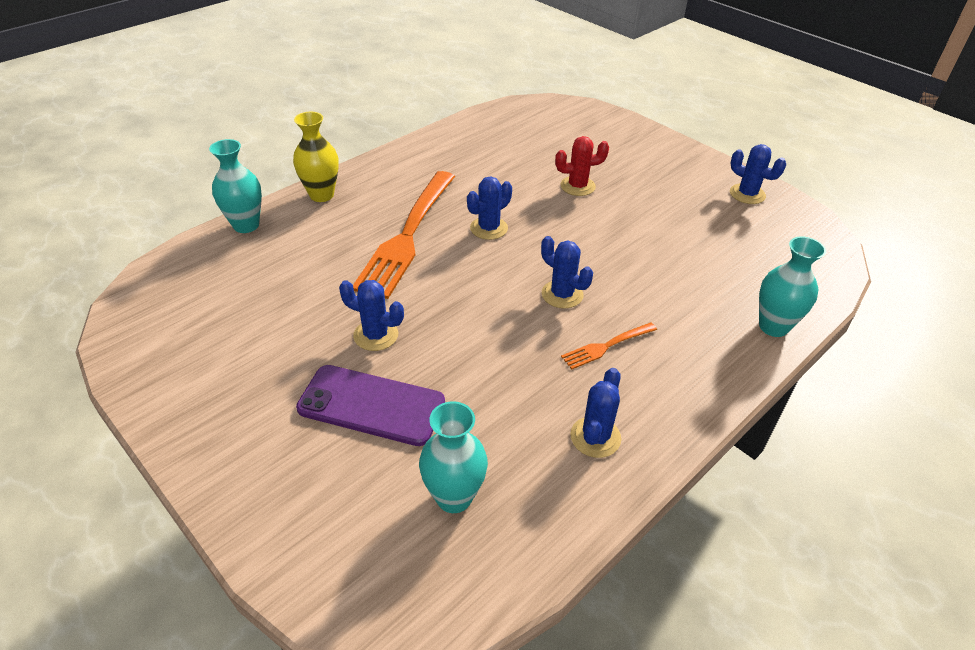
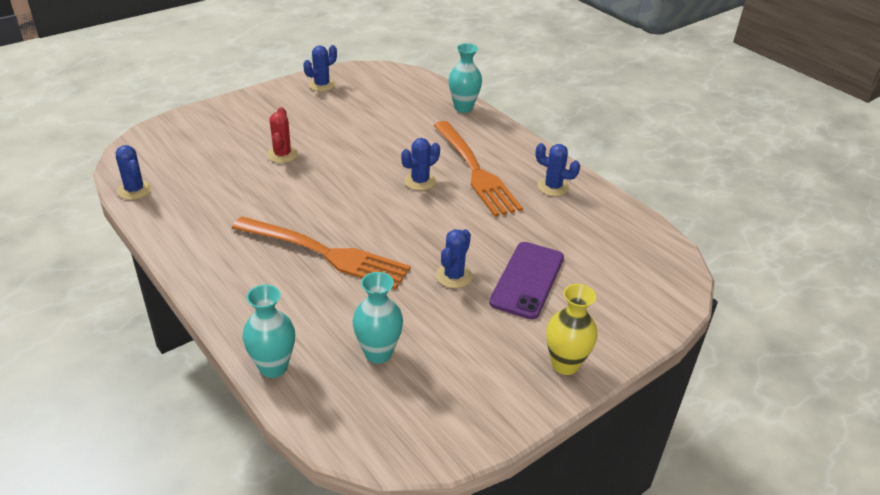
camera: 85 degrees left, 5 degrees down
(321, 195) = (236, 310): yellow vase -> yellow vase (565, 364)
(454, 497) = (602, 246): turquoise vase -> turquoise vase (378, 353)
(489, 228) = (328, 207): blue cactus -> blue cactus (134, 190)
(606, 346) = (475, 171): orange fork -> orange fork, size x2.22

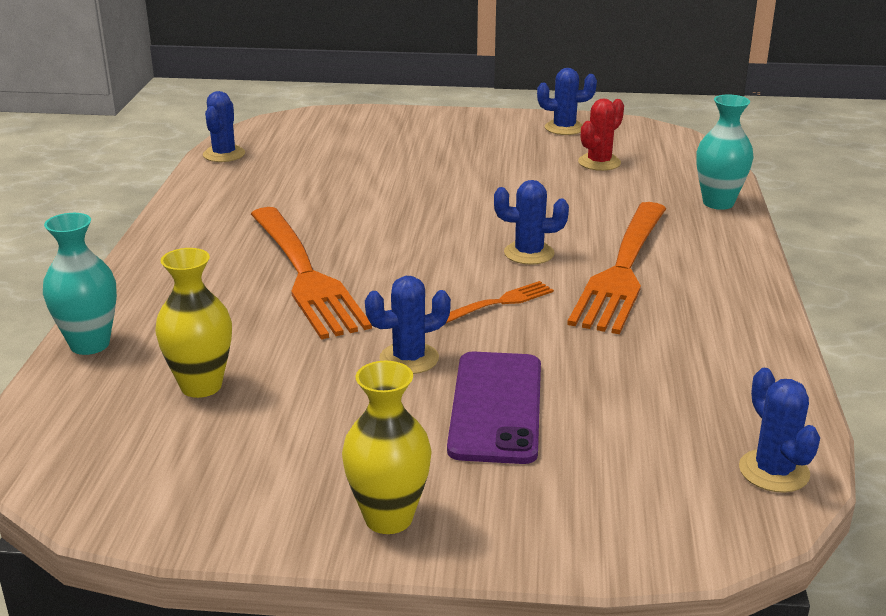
camera: 45 degrees right, 10 degrees down
(282, 155) = (411, 174): red cactus -> red cactus (599, 163)
(378, 353) = (201, 386): turquoise vase -> yellow vase
(448, 219) = (500, 302): none -> orange fork
(527, 280) = (496, 407): purple phone -> purple phone turned 60 degrees counterclockwise
(553, 187) = (710, 329): blue cactus -> blue cactus (773, 471)

